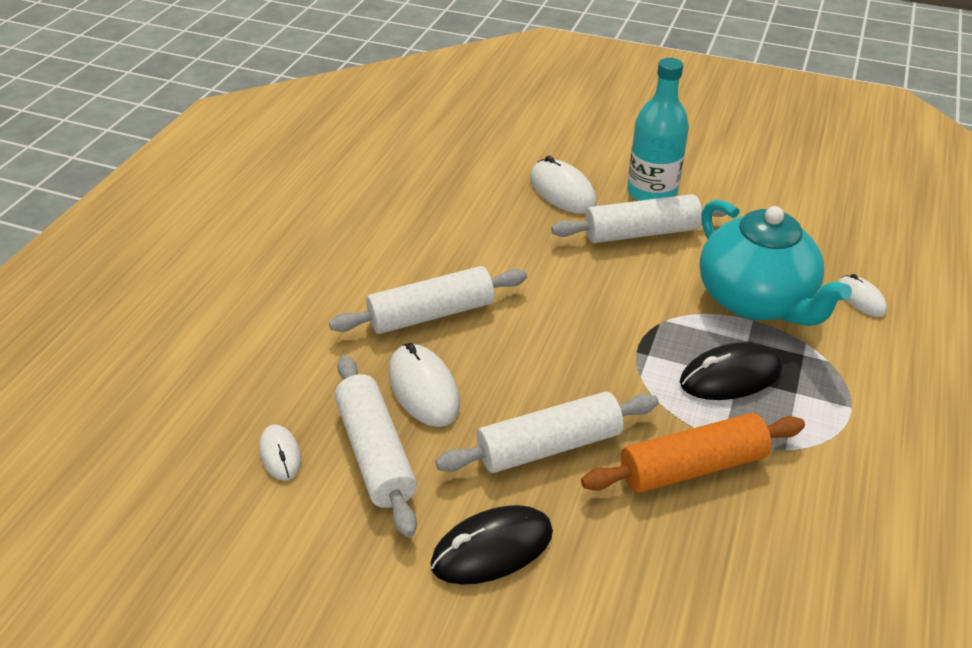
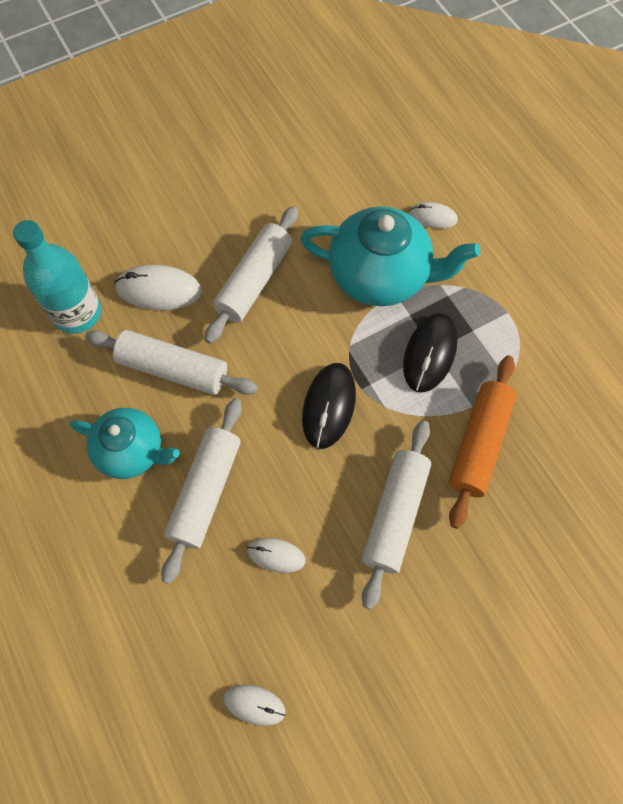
camera: 50 degrees left, 25 degrees up
(376, 453) = (308, 634): white rolling pin -> white rolling pin (173, 369)
(417, 256) = (132, 451): none -> turquoise teapot
(424, 388) = (276, 555): white mouse -> white mouse, size x0.59
(492, 548) = (447, 618): black mouse -> black mouse (329, 406)
(651, 192) = (220, 235): turquoise bottle -> turquoise bottle (77, 313)

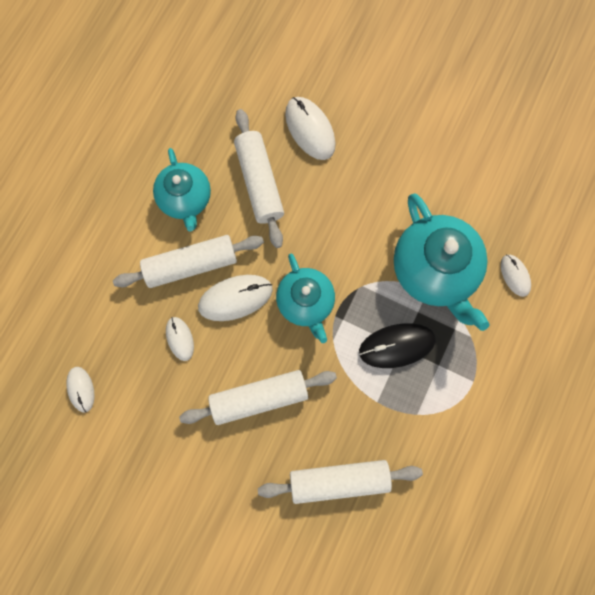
camera: 55 degrees right, 10 degrees up
(77, 313) = (254, 91): turquoise bottle -> none
(254, 281) = (364, 186): white rolling pin -> white rolling pin (339, 480)
(274, 470) = (235, 298): none -> white mouse
(329, 406) = (306, 302): black mouse -> turquoise teapot
(478, 444) = (351, 423): orange rolling pin -> none

